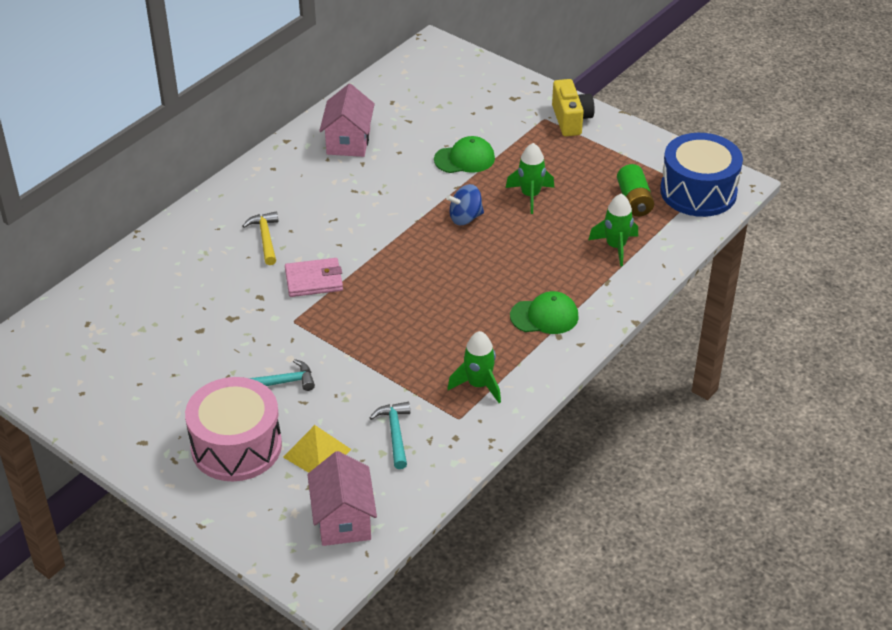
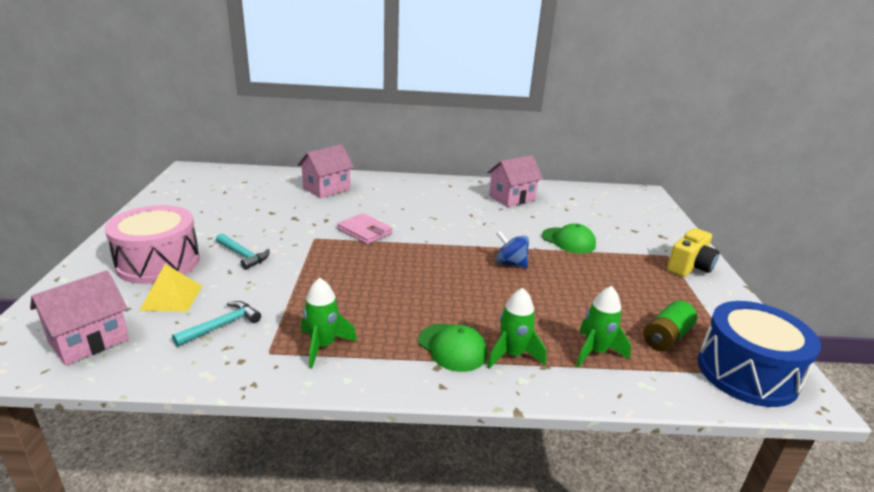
camera: 50 degrees right, 15 degrees down
(181, 265) = (326, 189): none -> pink house
(265, 238) = (384, 203): yellow hammer -> none
(530, 196) = (580, 282): green rocket -> green rocket (512, 355)

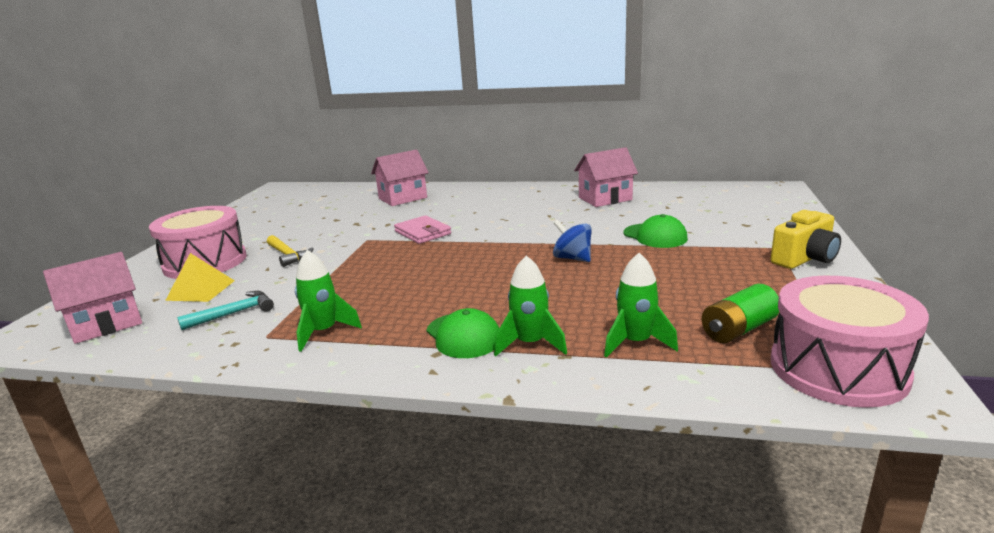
camera: 15 degrees right, 5 degrees down
(243, 255) = (288, 255): turquoise hammer -> yellow hammer
(746, 373) = (838, 369): blue drum -> pink drum

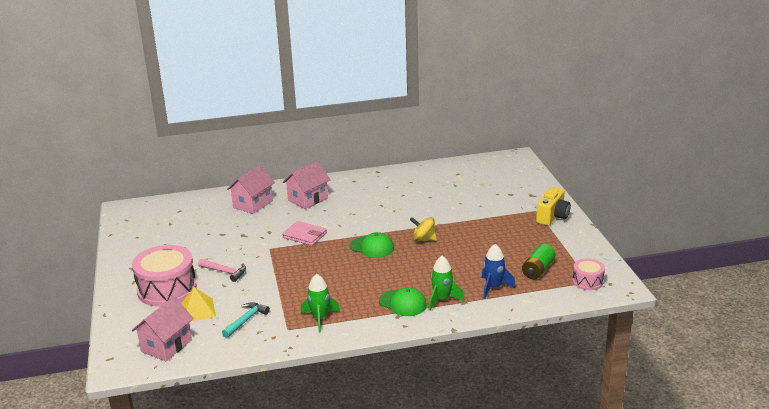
camera: 25 degrees left, 5 degrees up
(288, 255) = (225, 272): yellow hammer -> pink hammer
(572, 258) = (423, 239): blue spinning top -> yellow spinning top
(605, 199) = (409, 183): pink house -> pink house (308, 199)
(636, 343) = (493, 288): green rocket -> blue rocket
(655, 236) = (462, 213): green cap -> green cap (372, 247)
(838, 369) = (587, 281): pink drum -> pink drum, size x0.51

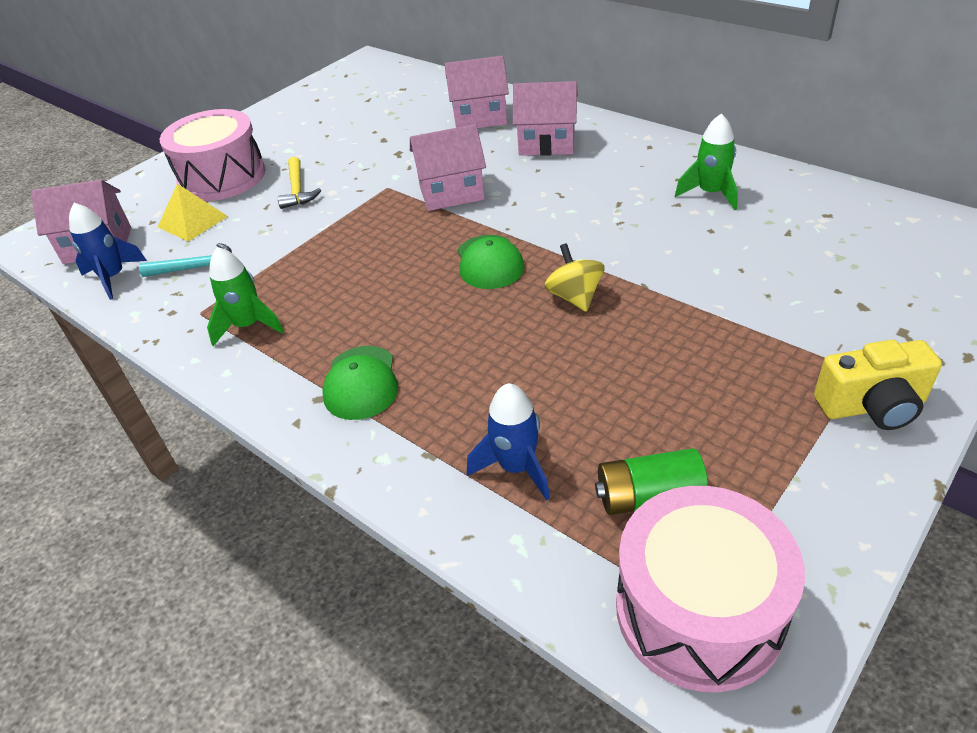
camera: 55 degrees right, 15 degrees up
(210, 347) = (113, 278): none -> blue rocket
(225, 272) = (297, 190): pink hammer -> yellow hammer
(304, 235) = (451, 193): pink wallet -> pink house
(442, 300) = (411, 422): green rocket -> green rocket (710, 193)
(587, 281) = (699, 610): pink drum -> pink drum, size x1.95

